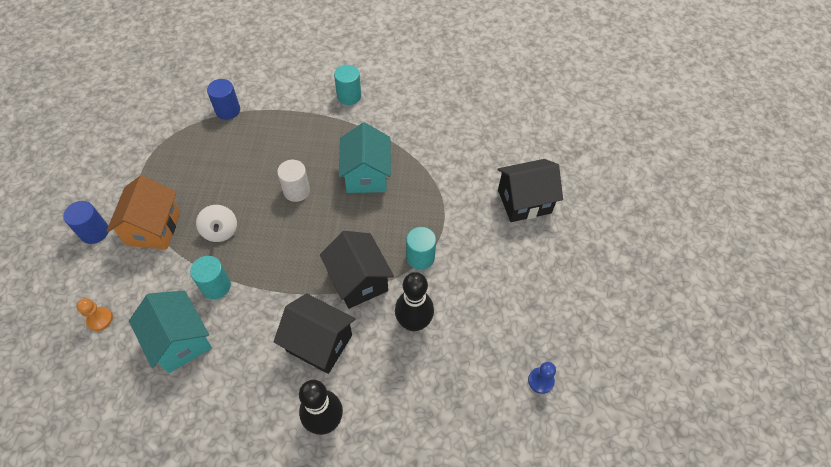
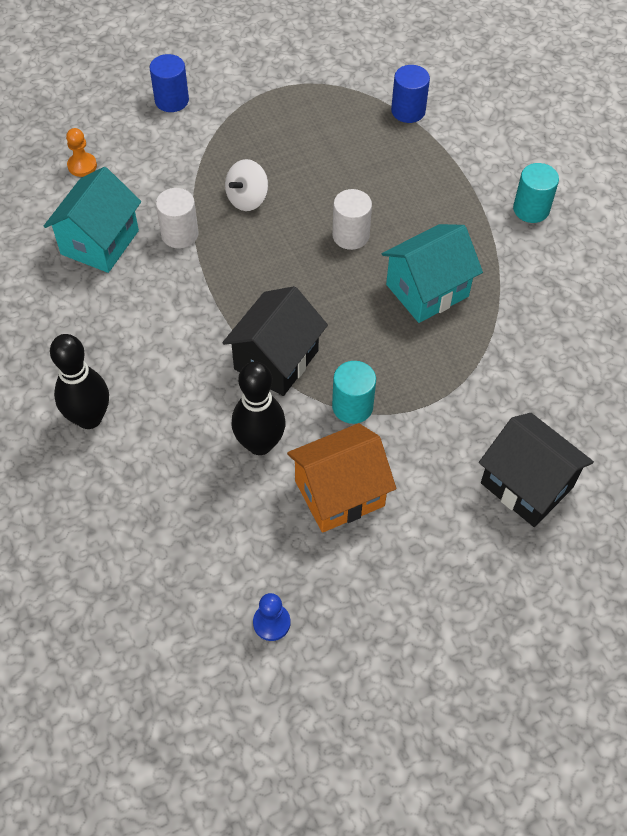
camera: 60 degrees right, 0 degrees up
(153, 228) = (210, 142): orange house -> orange house (339, 493)
(216, 286) = (180, 234): turquoise cylinder -> white cylinder
(319, 343) = (174, 364): black house -> none

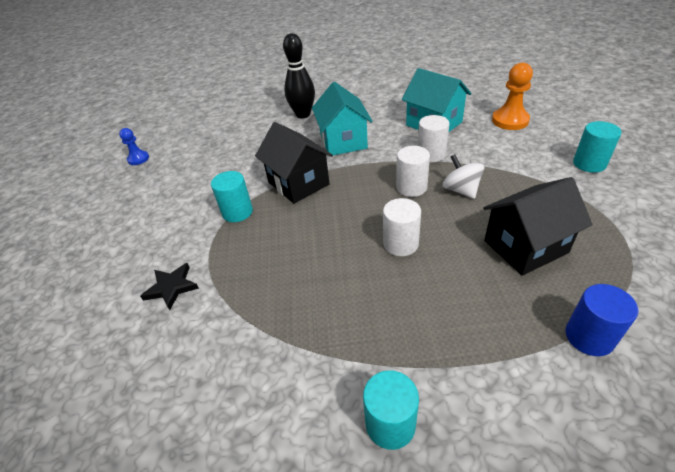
camera: 115 degrees right, 15 degrees down
(82, 166) = (510, 120): orange pawn -> orange pawn, size x1.66
(171, 100) = (589, 164): blue cylinder -> turquoise cylinder
(254, 242) = (411, 187): none -> white cylinder
(260, 444) = (242, 168): black bowling pin -> none
(339, 493) = (183, 194): orange house -> none
(427, 290) = (316, 282): turquoise house -> turquoise house (343, 141)
(487, 416) = (171, 287): none -> black star
(526, 485) = (99, 294): black house -> black house (525, 246)

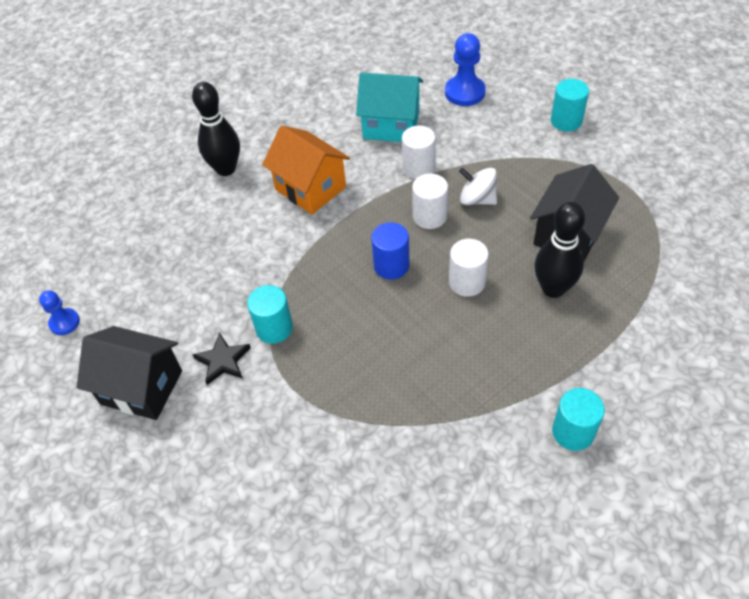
camera: 35 degrees left, 10 degrees up
(171, 287) = (289, 438): black star -> black star (223, 361)
(298, 183) = (309, 263): black house -> black house (141, 387)
(343, 141) = (310, 188): turquoise house -> orange house
(475, 283) = (553, 288): none -> black bowling pin
(510, 120) = (465, 92): orange pawn -> blue pawn
(589, 337) = (656, 291): blue cylinder -> blue cylinder (391, 266)

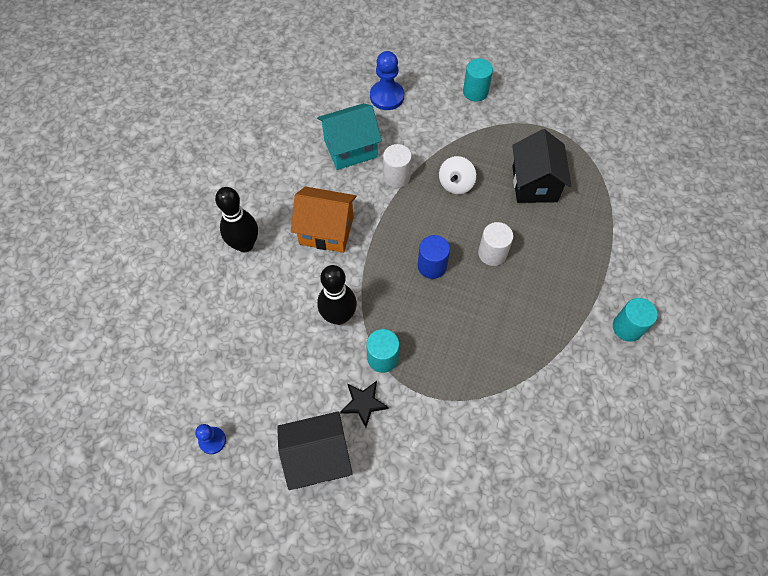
camera: 35 degrees left, 10 degrees up
(429, 216) = (432, 213): white cylinder -> none
(477, 199) = (456, 184): white spinning top -> white spinning top turned 60 degrees counterclockwise
(553, 288) = (551, 230): black bowling pin -> black bowling pin (339, 316)

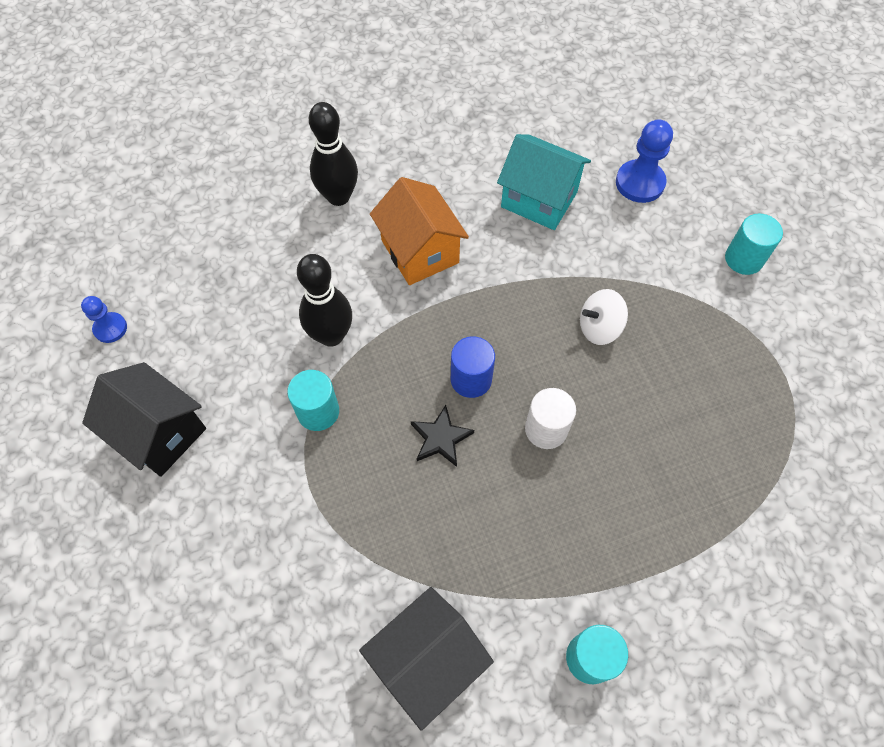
camera: 50 degrees right, 0 degrees up
(363, 403) = (251, 432): black star -> black star (440, 438)
(396, 176) = (548, 265): white cylinder -> none
(534, 184) = (685, 409): black house -> black house (427, 661)

